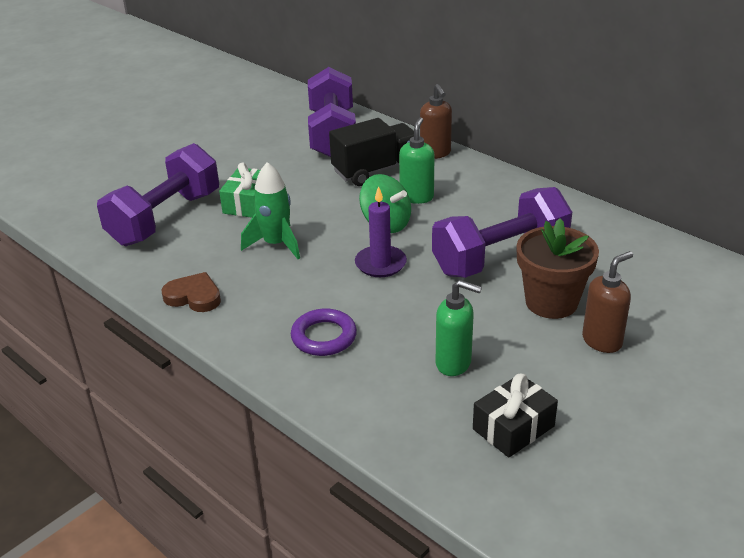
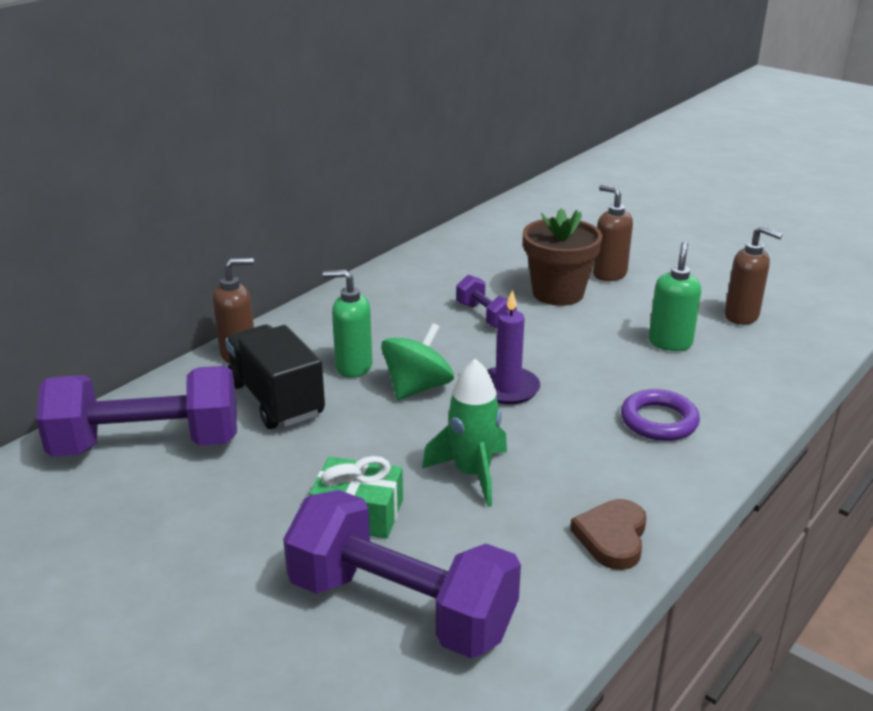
camera: 95 degrees left, 5 degrees down
(500, 258) = (485, 316): purple dumbbell -> purple dumbbell, size x0.47
(513, 427) = (742, 316): black gift -> brown soap dispenser

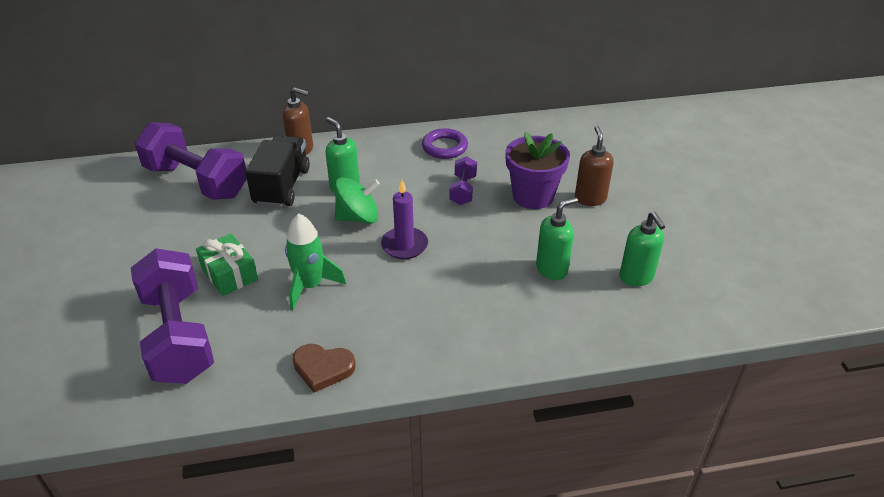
camera: 40 degrees right, 10 degrees up
(558, 293) = (533, 196): brown flower pot -> purple flower pot
(612, 537) = (323, 368): brown heart -> brown heart turned 135 degrees counterclockwise
(659, 421) = (459, 317): purple ring -> purple ring (445, 147)
(742, 316) = (636, 277): brown soap dispenser -> green soap dispenser

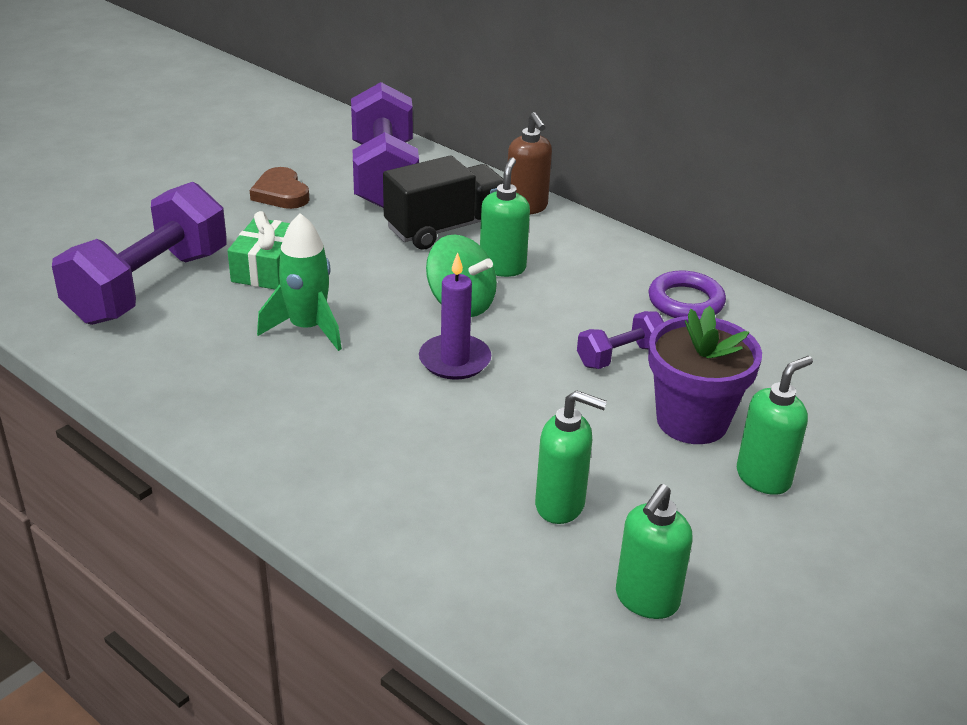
camera: 50 degrees right, 5 degrees down
(323, 368) = (190, 400): brown heart -> brown heart (281, 193)
(590, 198) = (763, 477): brown soap dispenser -> green soap dispenser

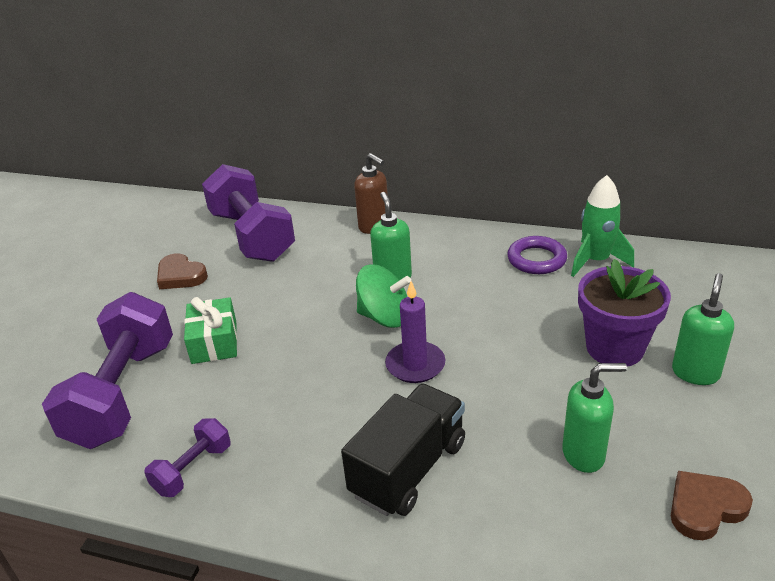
camera: 20 degrees left, 0 degrees up
(307, 328) = (282, 381): green rocket -> green rocket (596, 261)
(446, 228) = (328, 261): black truck -> black truck (409, 469)
(620, 356) = (527, 317): purple dumbbell -> purple dumbbell (193, 469)
(646, 600) = (705, 507): green soap dispenser -> brown heart

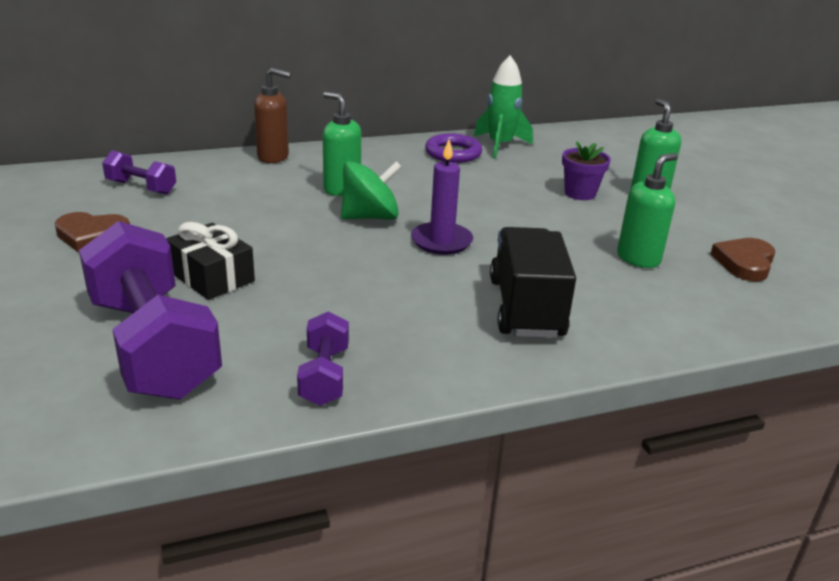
camera: 40 degrees left, 5 degrees down
(214, 342) = (212, 277): green gift -> black gift
(252, 236) = (141, 187): purple dumbbell -> purple dumbbell, size x0.47
(615, 348) = (580, 193): purple flower pot -> purple flower pot, size x0.61

